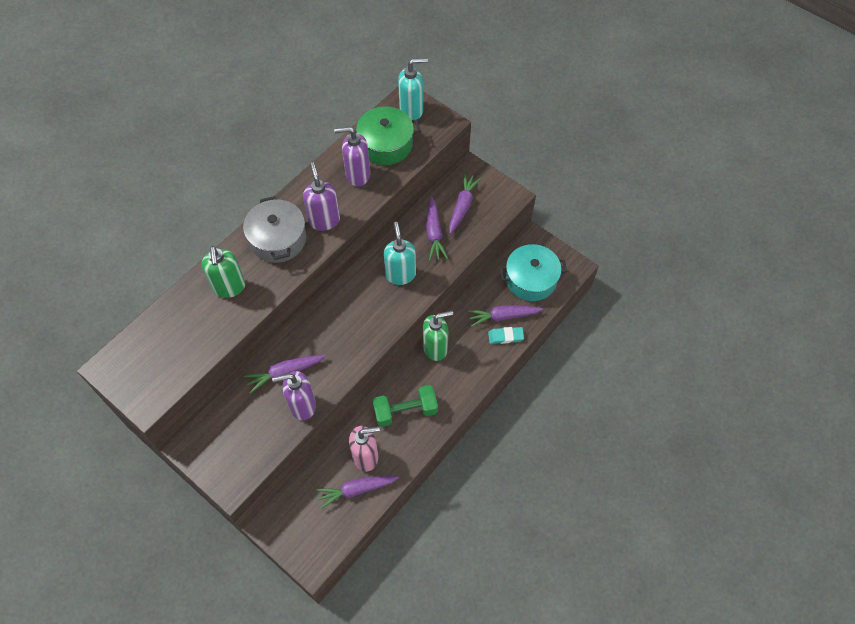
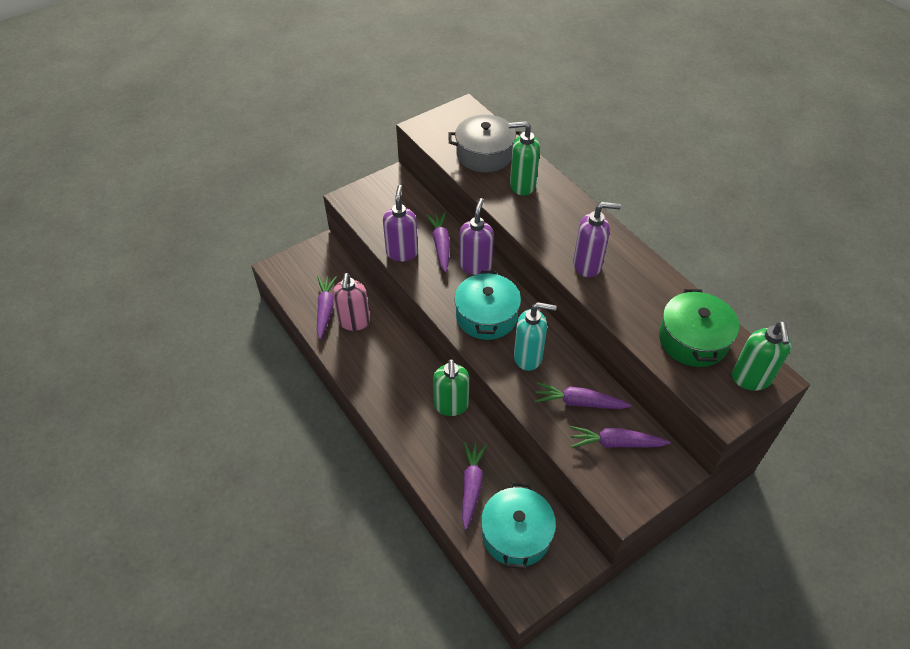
camera: 105 degrees right, 10 degrees down
(278, 239) = (571, 226): grey pot -> grey pot (484, 154)
(357, 175) = (647, 304): purple soap dispenser -> purple soap dispenser (475, 265)
(365, 314) = (486, 316): none -> turquoise pot
(405, 411) = (388, 363): green dumbbell -> none
(411, 110) = (751, 379): turquoise soap dispenser -> green soap dispenser
(462, 206) = (615, 443): purple carrot -> purple carrot turned 150 degrees clockwise
(505, 336) = (444, 481): turquoise eraser -> none

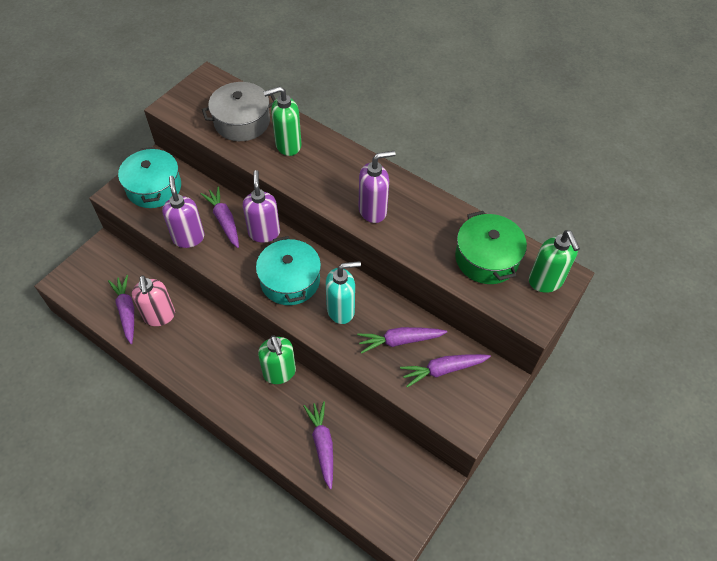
camera: 20 degrees left, 5 degrees up
(516, 534) = (376, 477): turquoise pot -> turquoise pot (154, 187)

